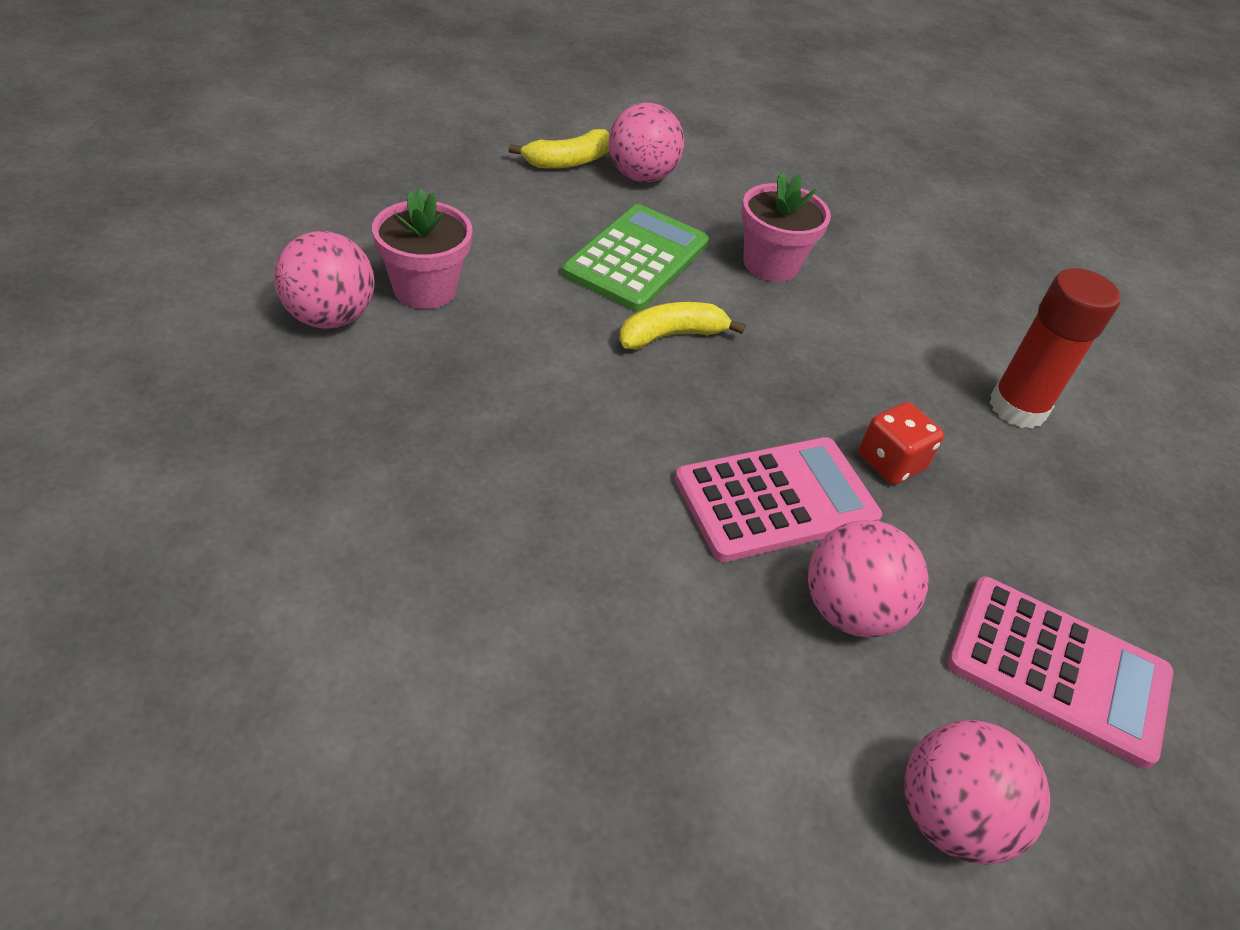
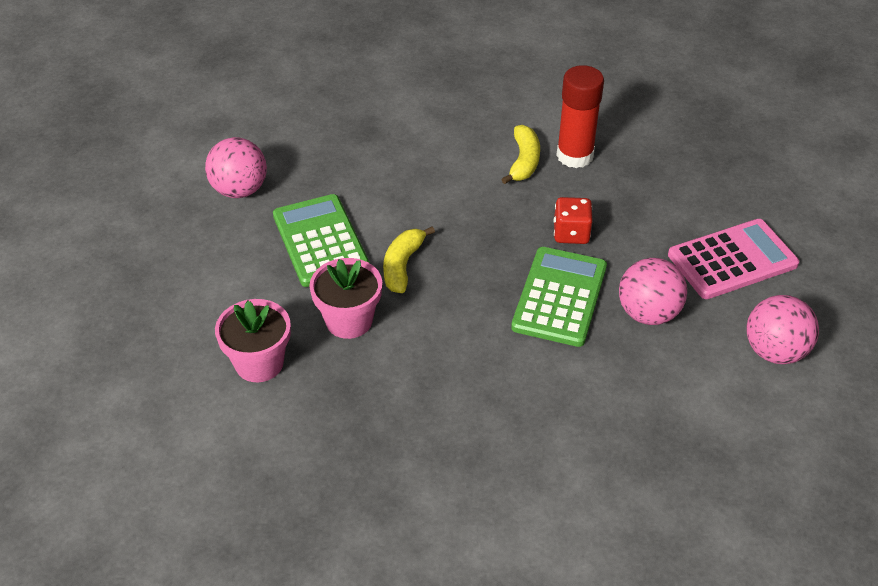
camera: 45 degrees left, 0 degrees up
(329, 317) = (246, 426): pink ball -> none
(568, 161) = (188, 218): yellow banana -> yellow banana (524, 161)
(770, 264) = (379, 181): pink flower pot -> pink flower pot (349, 321)
(776, 499) = (560, 297): pink calculator -> green calculator

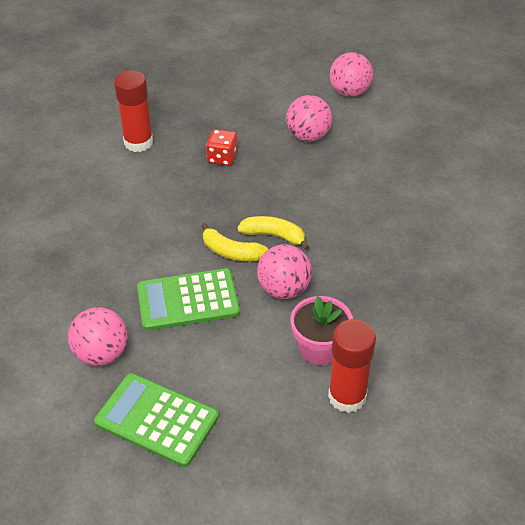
camera: 80 degrees left, 0 degrees up
(191, 395) = (347, 396): none -> red glue stick
(349, 321) = (284, 289): pink flower pot -> pink ball
(524, 161) = (134, 170): yellow banana -> yellow banana (274, 235)
(560, 297) = (284, 173): green calculator -> green calculator (157, 420)
(732, 260) = (268, 92): pink calculator -> none

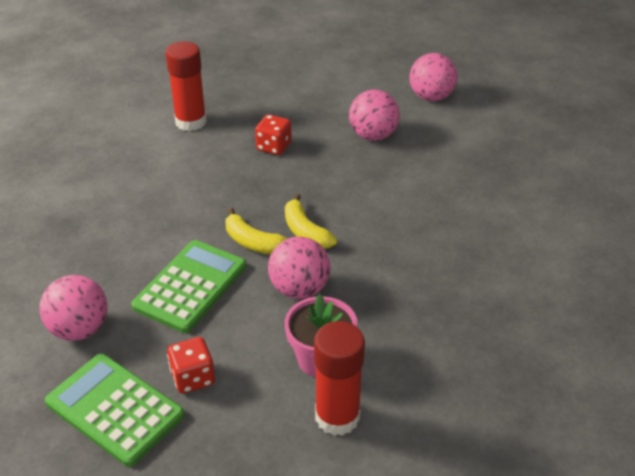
camera: 10 degrees right, 5 degrees down
(188, 300) = (190, 286): green calculator -> green calculator turned 120 degrees clockwise
(215, 382) = (193, 378): none -> red dice
(274, 235) = (305, 232): yellow banana -> yellow banana turned 150 degrees counterclockwise

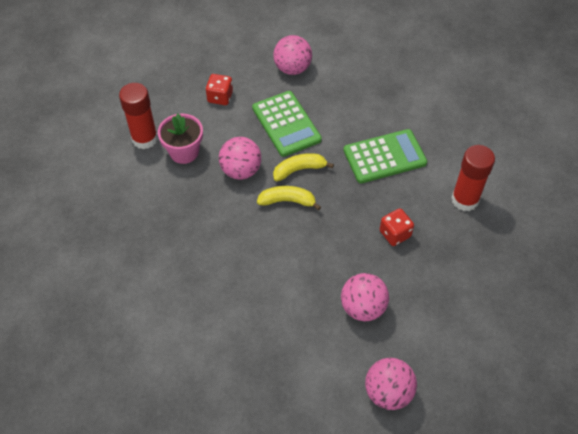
camera: 125 degrees right, 15 degrees up
(115, 409) = (227, 63): green calculator -> green calculator (384, 157)

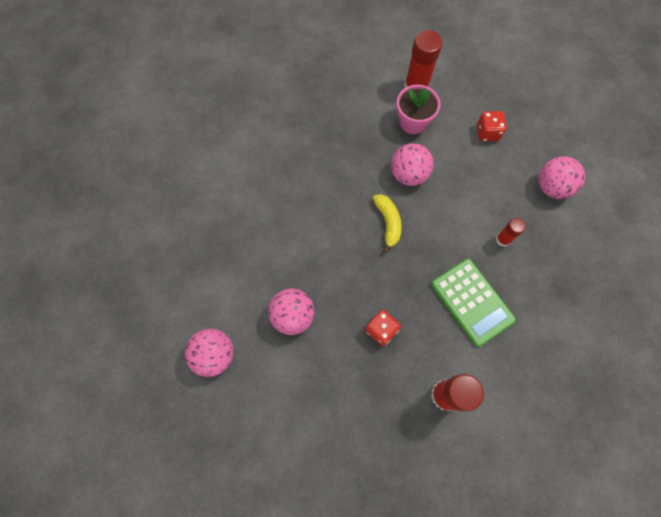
camera: 75 degrees right, 15 degrees up
(286, 124) = (478, 199): green calculator -> none
(299, 170) = (427, 224): yellow banana -> none
(332, 117) = (503, 239): none -> red glue stick

